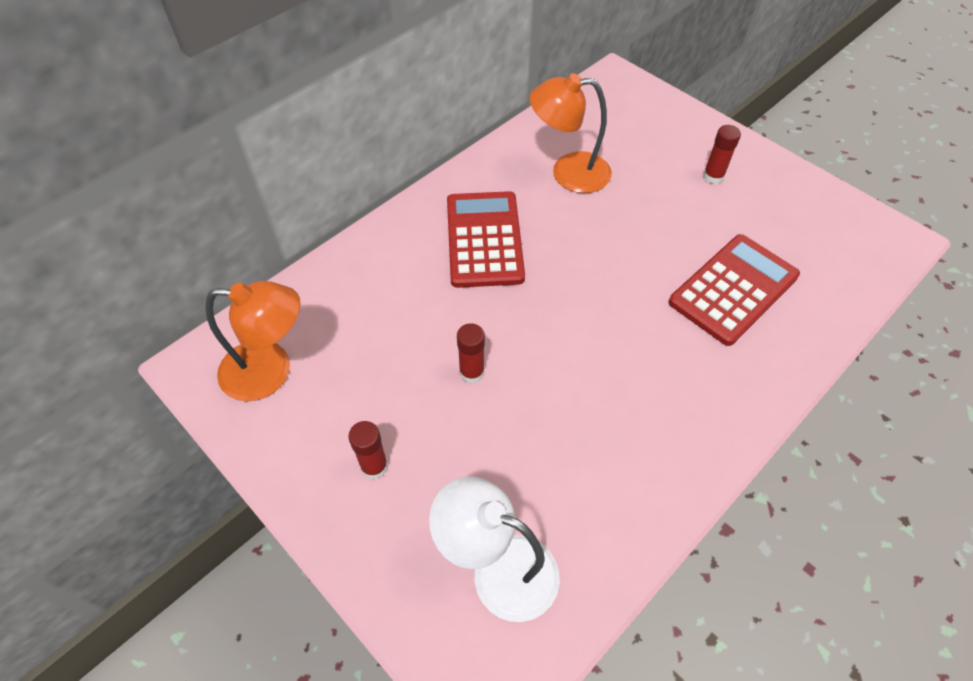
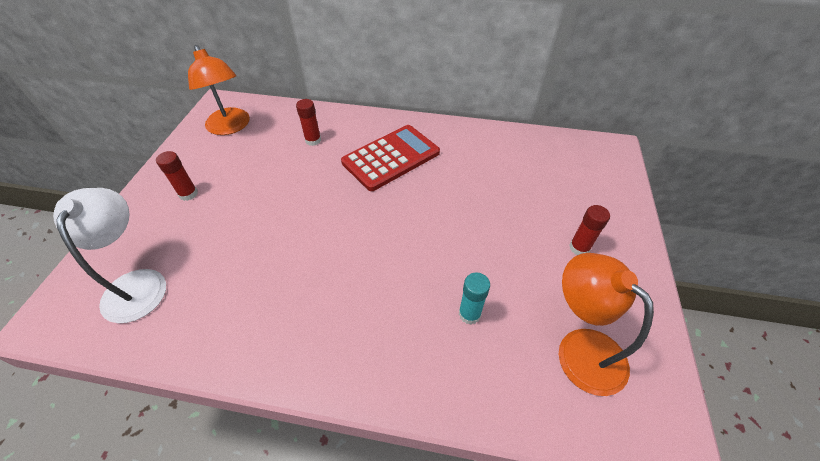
camera: 55 degrees right, 5 degrees down
(471, 372) = (280, 201): red glue stick -> red glue stick (313, 140)
(568, 172) = (489, 167): orange lamp -> orange lamp (580, 348)
(733, 289) = (469, 314): red calculator -> turquoise glue stick

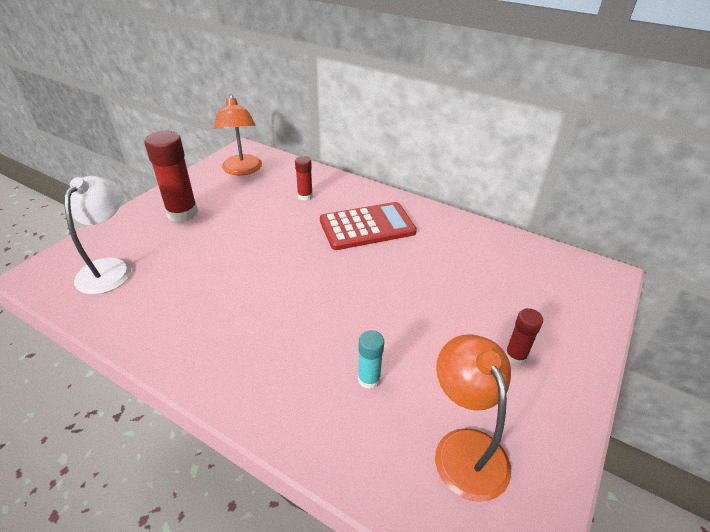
camera: 20 degrees right, 10 degrees down
(188, 194) = (182, 213): red glue stick -> red glue stick, size x1.88

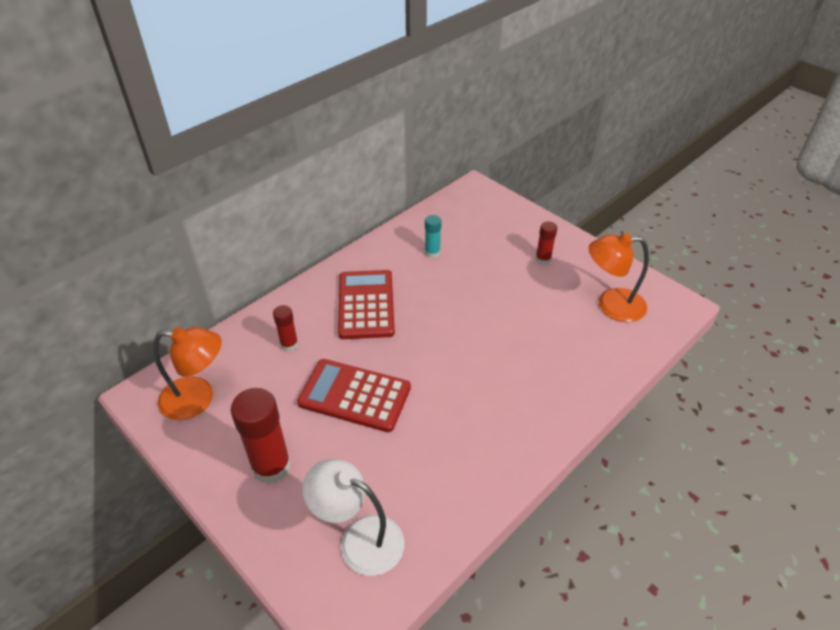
camera: 75 degrees left, 5 degrees up
(256, 239) = (354, 395): none -> red calculator
(369, 379) = (552, 340): turquoise glue stick -> turquoise glue stick (432, 252)

